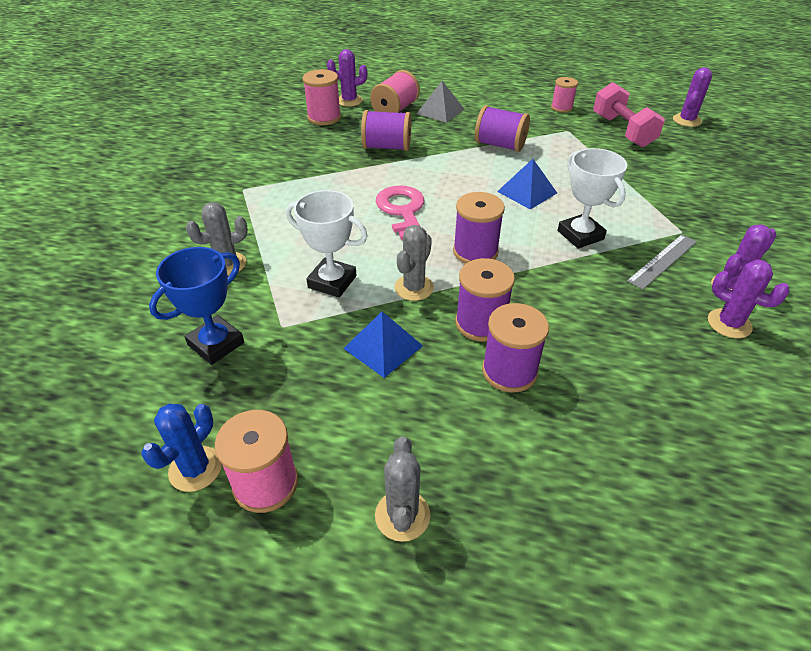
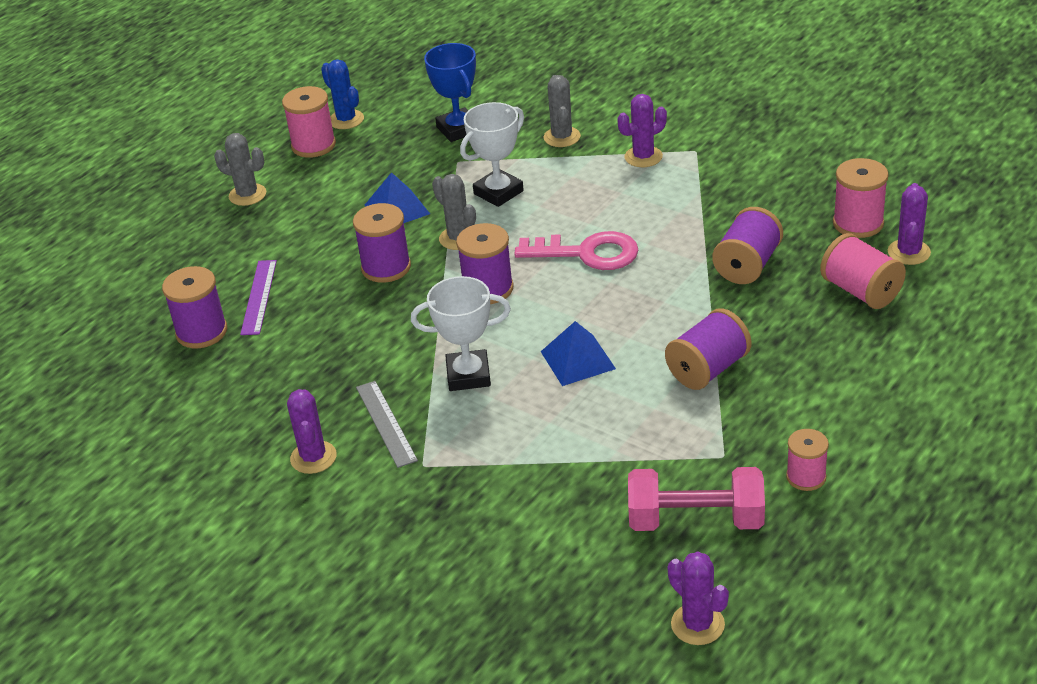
camera: 115 degrees right, 5 degrees down
(440, 111) = (841, 335): grey pyramid -> none
(509, 371) = (323, 269): purple spool -> purple spool (201, 332)
(582, 409) = (259, 297): none -> purple ruler
(729, 324) = (272, 428): purple cactus -> purple cactus (643, 157)

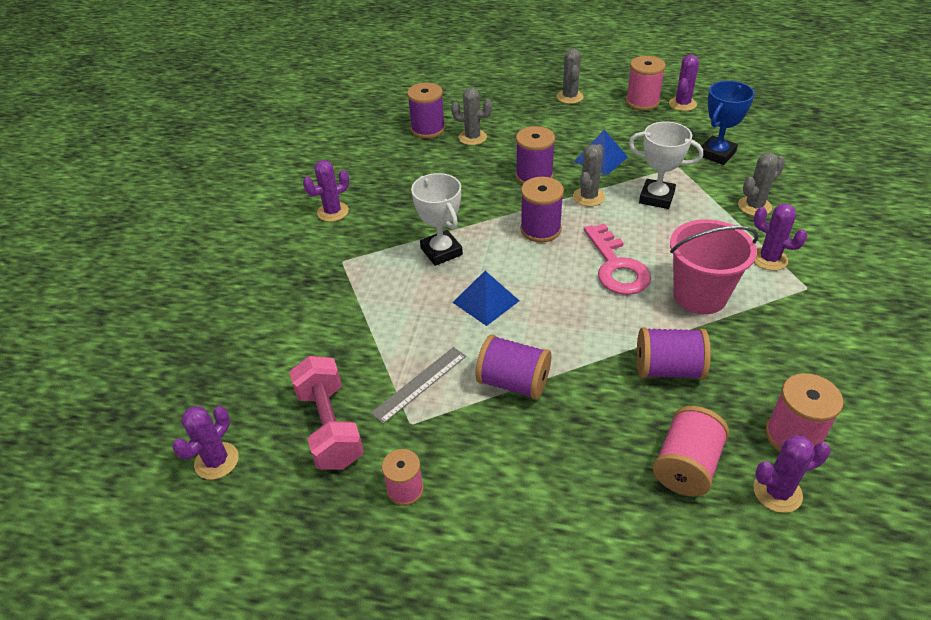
camera: 65 degrees right, 5 degrees up
(259, 297) = (472, 137): purple ruler -> grey cactus
(346, 120) = (682, 104): blue cactus -> purple cactus
(386, 423) = (376, 231): grey ruler -> grey ruler (420, 384)
(664, 214) = (700, 295): none -> pink bucket

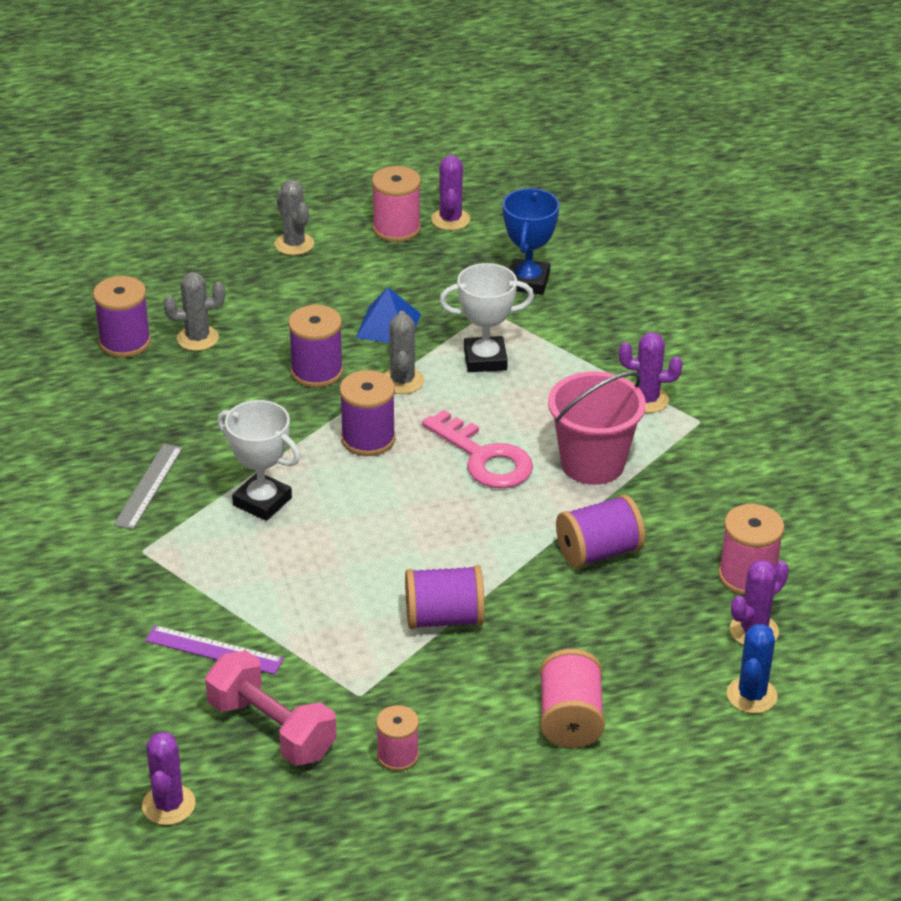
camera: 30 degrees left, 5 degrees down
(333, 212) = (78, 493): purple cactus -> none
(336, 348) = (214, 650): none -> purple ruler
(420, 384) = (342, 654): grey ruler -> grey ruler (149, 486)
(486, 301) = (357, 543): blue pyramid -> none
(686, 465) = (661, 637): pink spool -> pink spool (570, 719)
(747, 559) = (751, 695): none -> blue cactus
(754, 206) = (603, 340): grey cactus -> none

